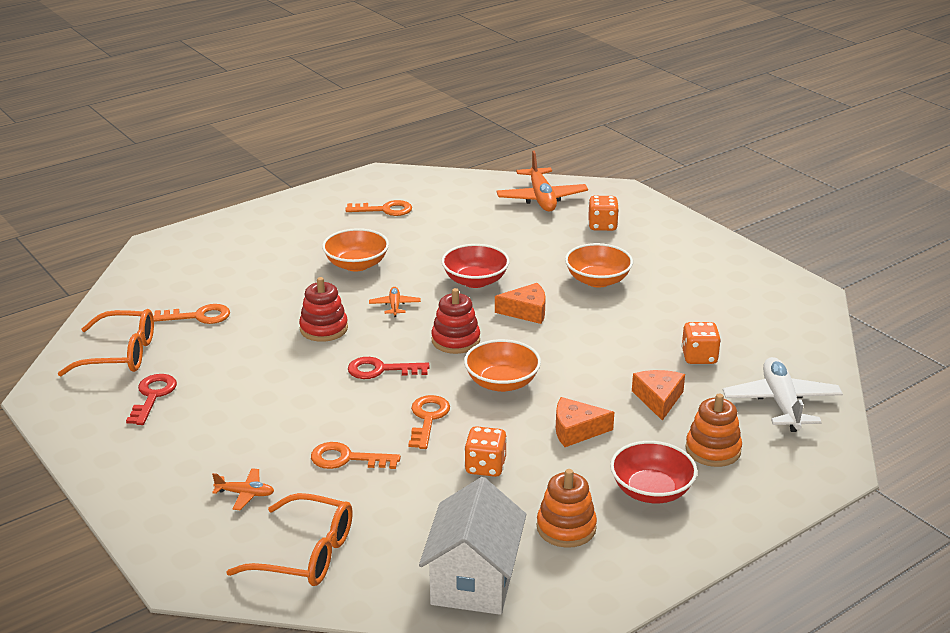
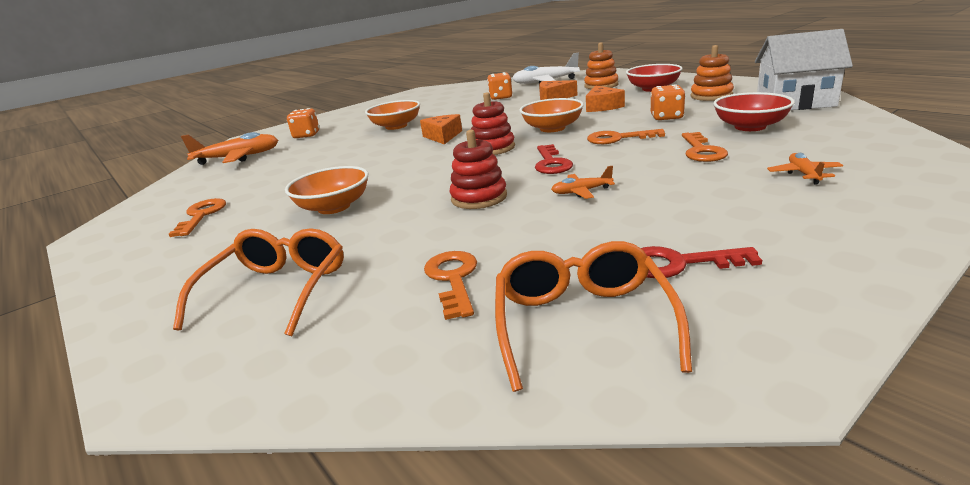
camera: 90 degrees left, 5 degrees down
(306, 554) = (847, 141): orange glasses -> orange glasses (277, 290)
(394, 306) = (430, 177): orange plane -> orange plane (581, 192)
(475, 281) = (387, 157): red bowl -> red bowl (750, 127)

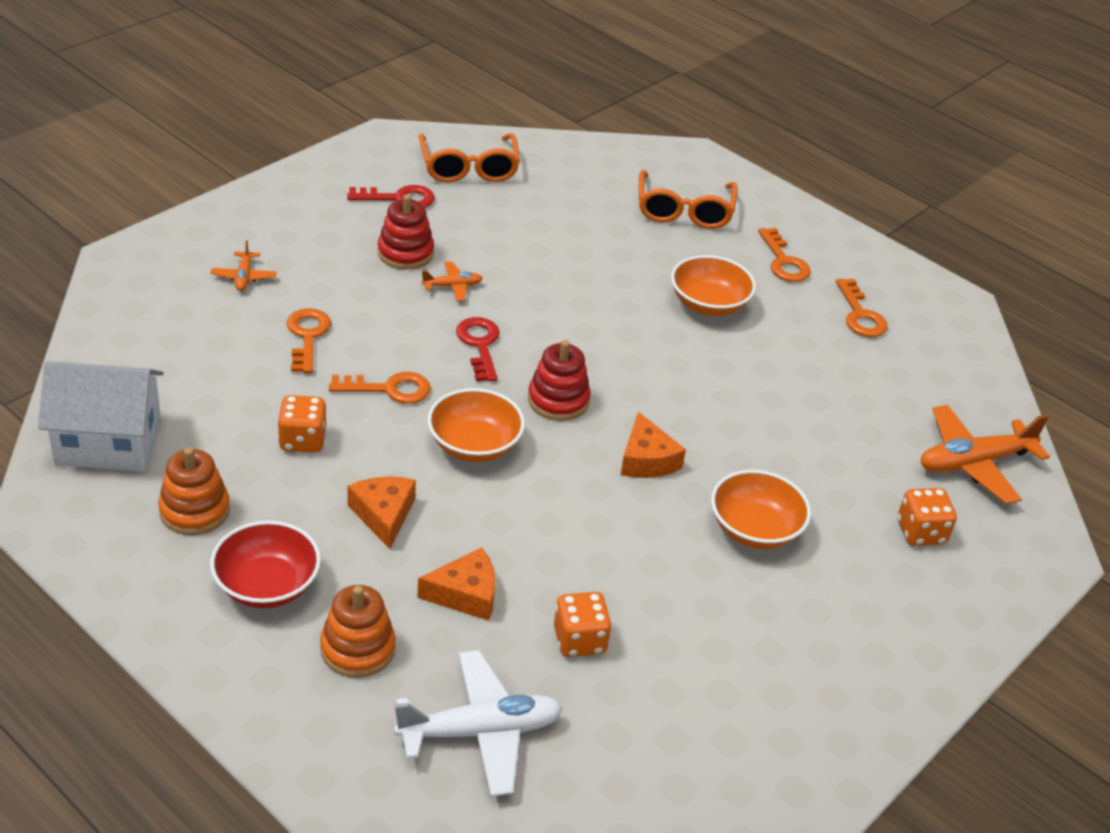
camera: 165 degrees right, 15 degrees up
(453, 279) = (554, 205): orange key -> orange key (784, 261)
(479, 198) = (554, 294): red stacking toy -> red stacking toy (405, 253)
(750, 127) = (219, 382): red bowl -> none

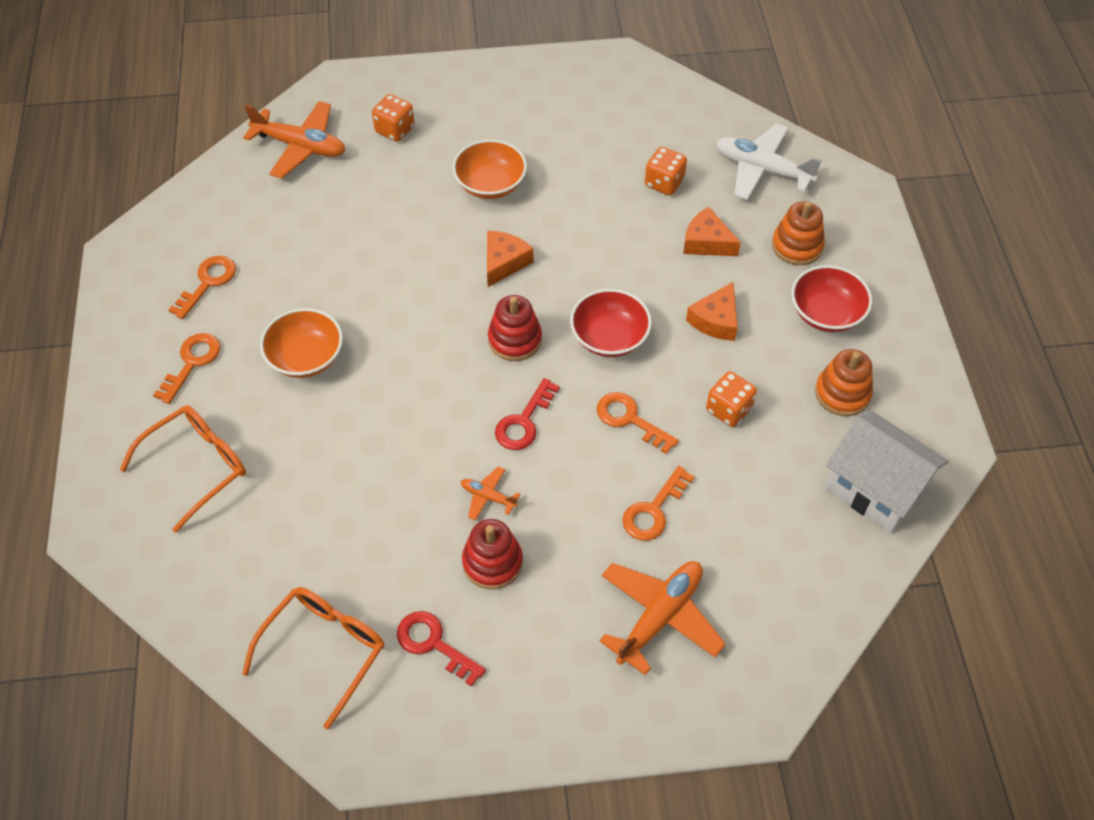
camera: 135 degrees left, 15 degrees up
(244, 277) = (659, 617): orange plane -> orange plane, size x2.03
(474, 445) = (609, 337): orange bowl -> red bowl

